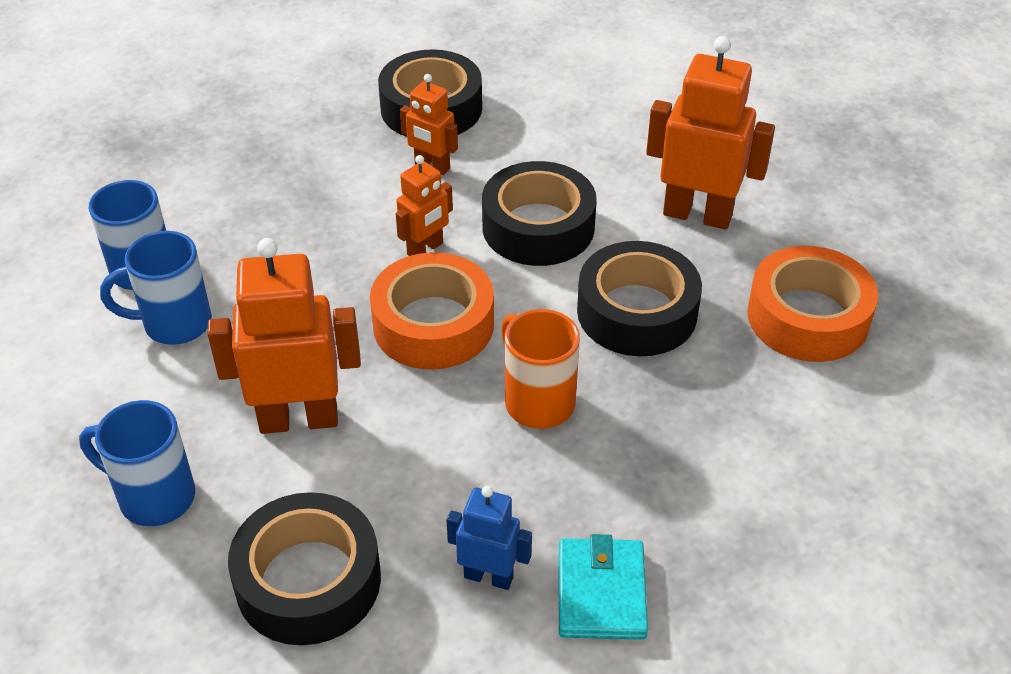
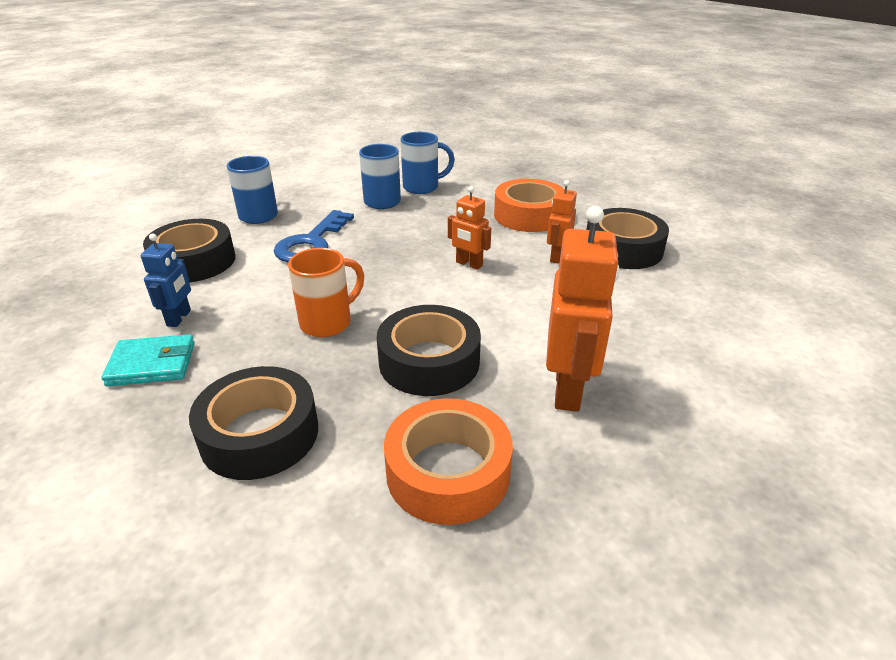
camera: 80 degrees right, 10 degrees down
(299, 419) = (311, 243): orange robot -> blue key
(433, 324) = (396, 275): orange tape -> orange tape (529, 215)
(538, 227) = (512, 306): black tape -> black tape (259, 434)

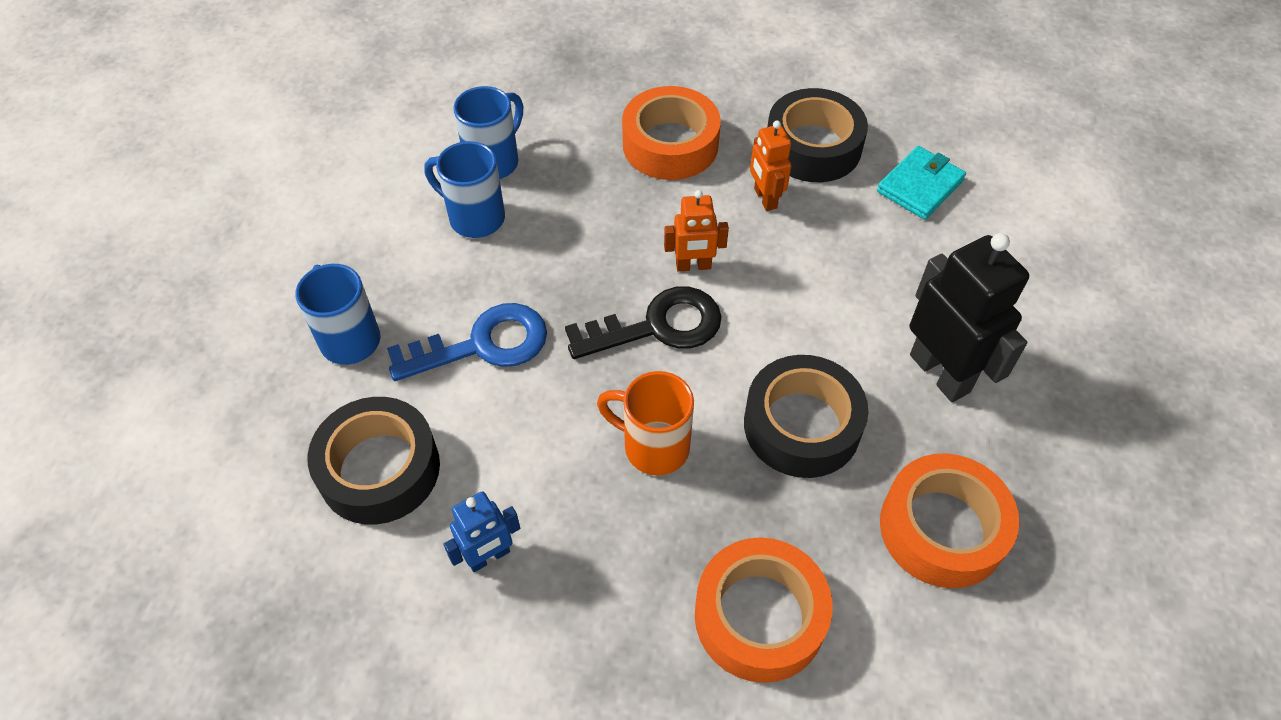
camera: 40 degrees left, 20 degrees up
(152, 364) = (549, 631): turquoise wallet -> turquoise wallet (920, 186)
(179, 318) = (489, 557): blue robot -> blue robot turned 90 degrees clockwise
(259, 434) = (759, 616): black tape -> orange tape
(311, 243) = (483, 344): blue key -> blue key turned 90 degrees counterclockwise
(328, 322) = (653, 446): orange mug -> orange mug turned 75 degrees counterclockwise
(410, 277) = (658, 326): none -> black key
(568, 389) = (940, 373): orange robot -> black robot

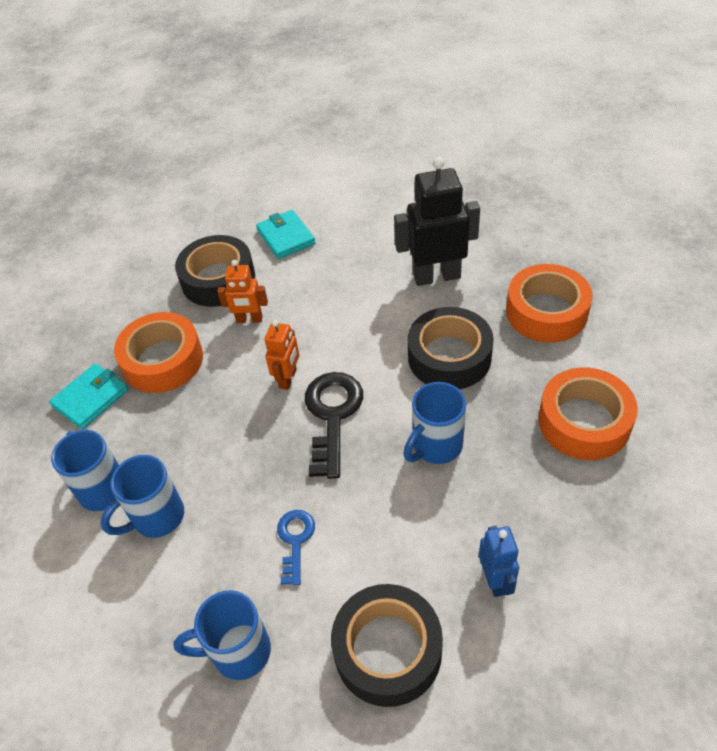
camera: 65 degrees left, 5 degrees down
(483, 344) = (295, 540): blue key -> blue key, size x0.58
(596, 107) = (91, 398): none -> turquoise wallet
(653, 446) = (435, 446): orange mug -> blue mug

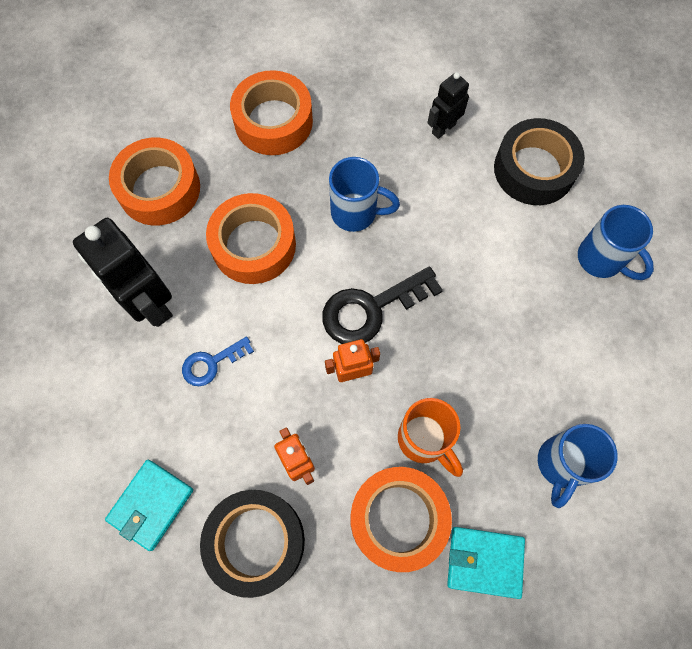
camera: 125 degrees left, 20 degrees up
(156, 517) = (553, 393): blue mug -> none
(200, 402) = (424, 440): none -> orange mug
(295, 540) = (500, 271): blue key -> blue key (211, 363)
(449, 357) = (254, 245): black tape -> orange tape
(495, 580) = (443, 128): blue robot -> black robot

